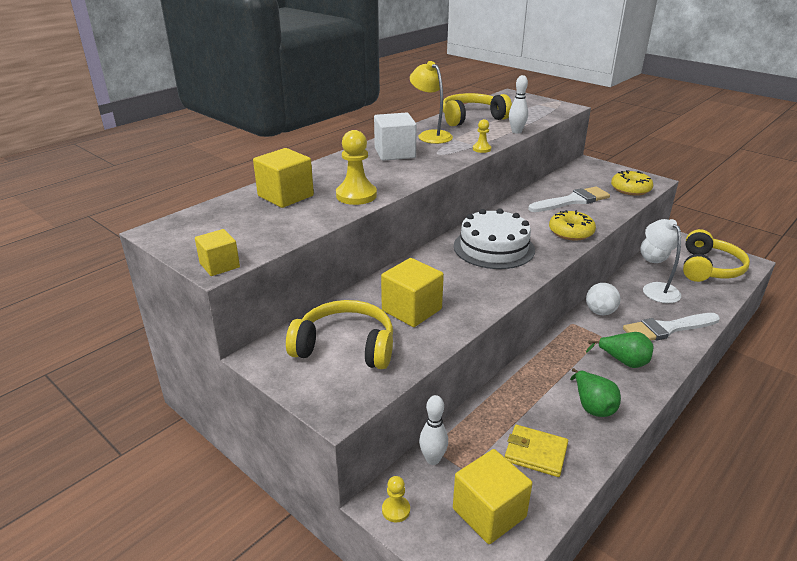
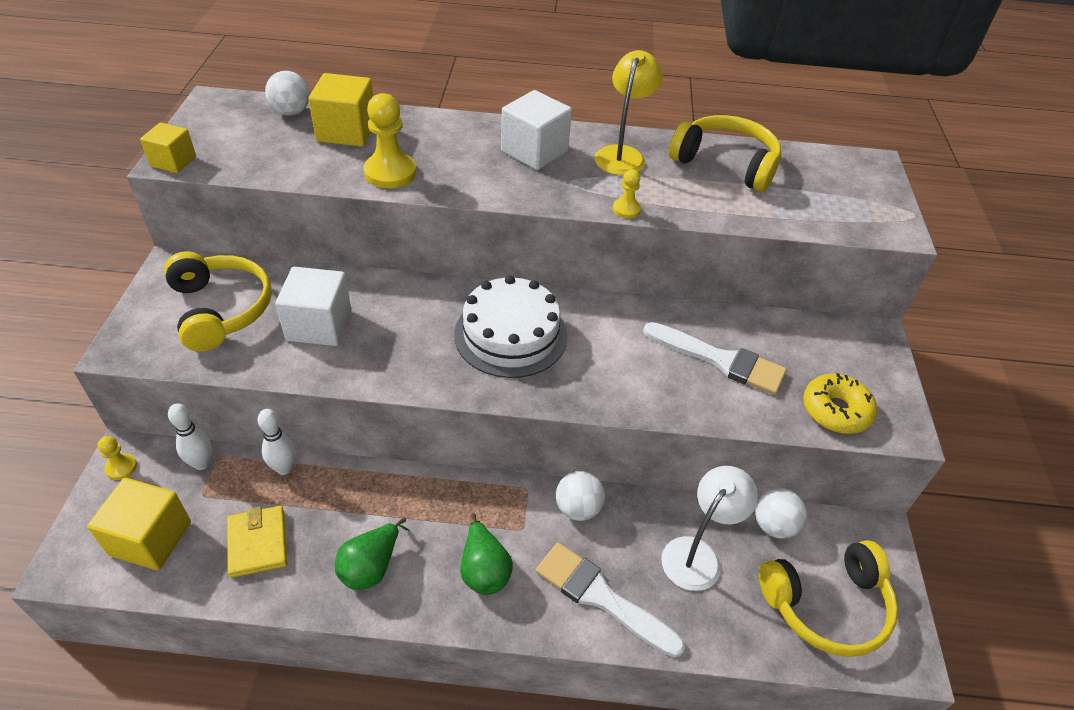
camera: 50 degrees right, 15 degrees up
(228, 207) = (291, 112): none -> white ball
(411, 310) = (319, 325): yellow cube -> white cube
(516, 132) = (727, 217): white bowling pin -> white bowling pin (284, 468)
(571, 232) = (623, 390): yellow donut -> none

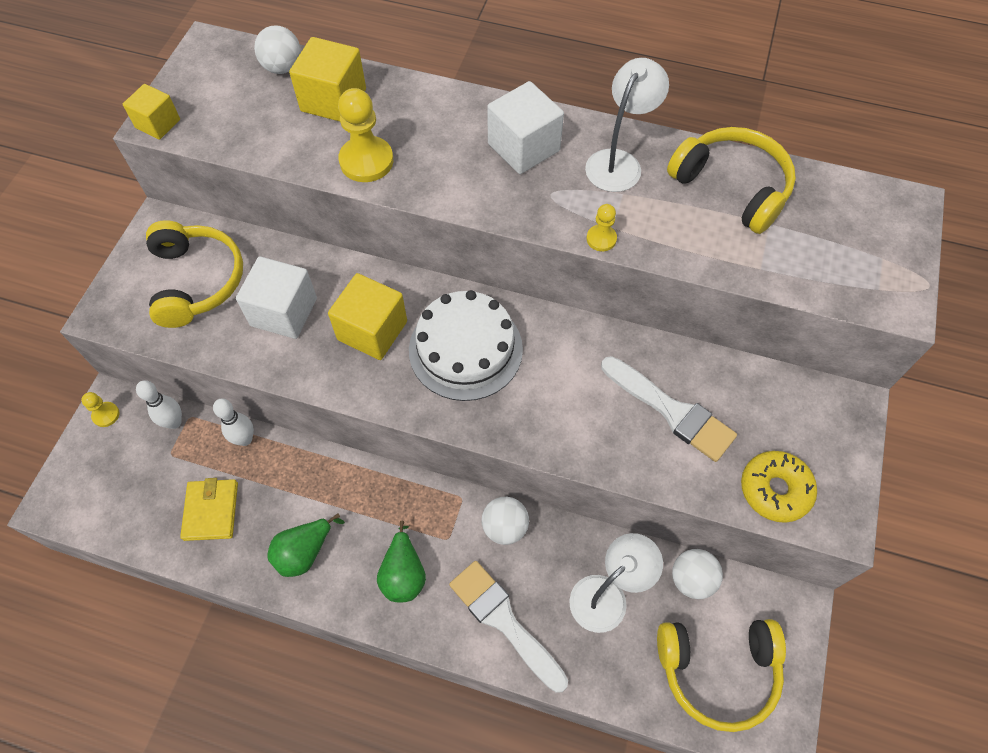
camera: 15 degrees right, 15 degrees up
(150, 538) = (122, 490): yellow cube -> yellow cube (372, 330)
(622, 155) = (619, 162): yellow lamp -> white lamp

